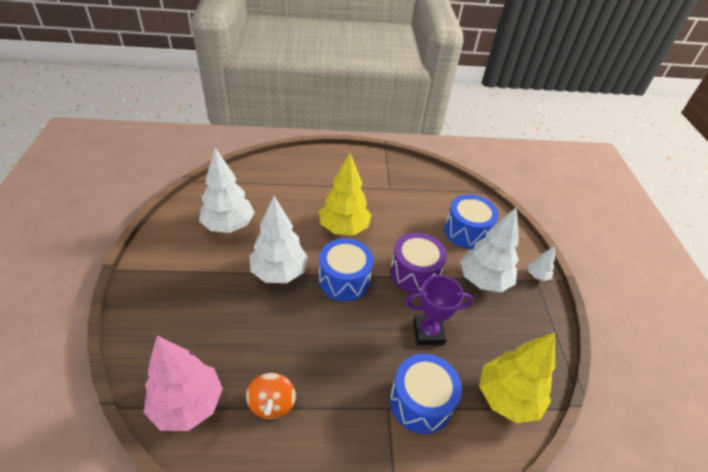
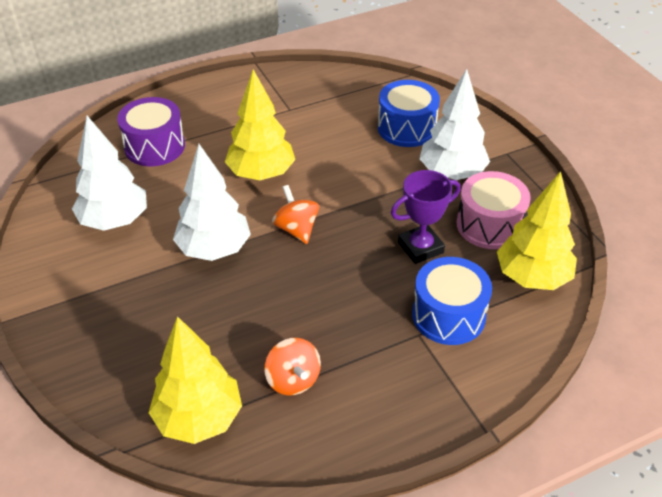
camera: 20 degrees left, 0 degrees up
(187, 405) = (199, 419): pink tree -> yellow tree
(344, 280) = (296, 229): blue drum -> orange spinning top
(414, 273) = (372, 193): purple drum -> purple drum (154, 146)
(493, 335) = (489, 225): none -> pink drum
(537, 276) = (506, 148): white tree -> none

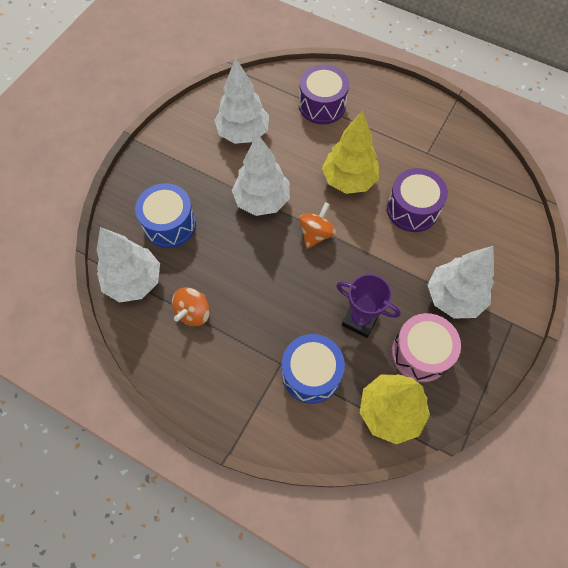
camera: 55 degrees right, 20 degrees up
(199, 419) = (134, 281): yellow tree -> white tree
(338, 150) = (412, 209): none -> purple drum
(406, 128) = (477, 238): blue drum -> blue drum (169, 224)

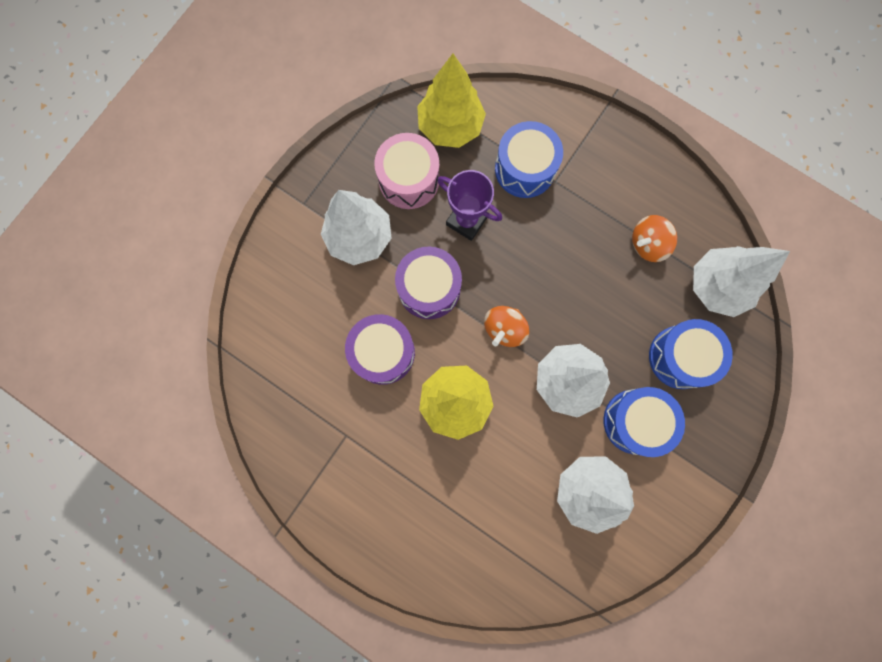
camera: 175 degrees left, 15 degrees up
(193, 312) = (648, 244): orange spinning top -> orange spinning top turned 150 degrees counterclockwise
(207, 178) = (635, 421): none -> blue drum
(322, 105) = (476, 530): purple drum -> purple drum (429, 288)

